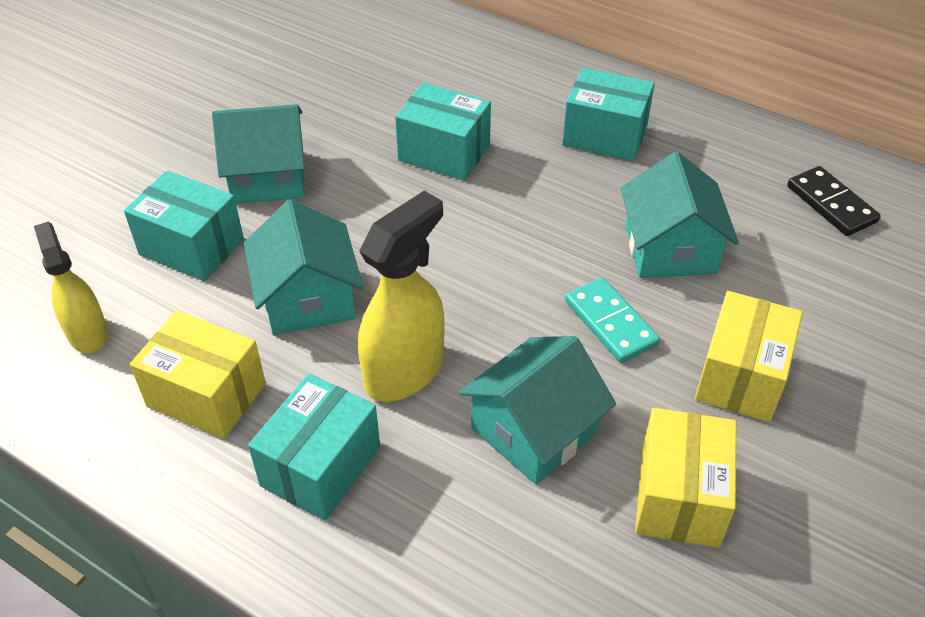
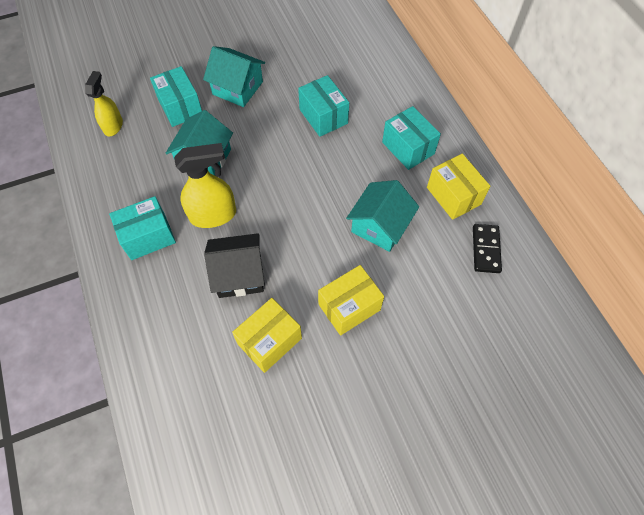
camera: 35 degrees right, 15 degrees up
(207, 395) = (133, 180): yellow box -> yellow box (453, 196)
(533, 431) = (239, 274): turquoise house -> black house
(611, 323) = (317, 246): turquoise domino -> none

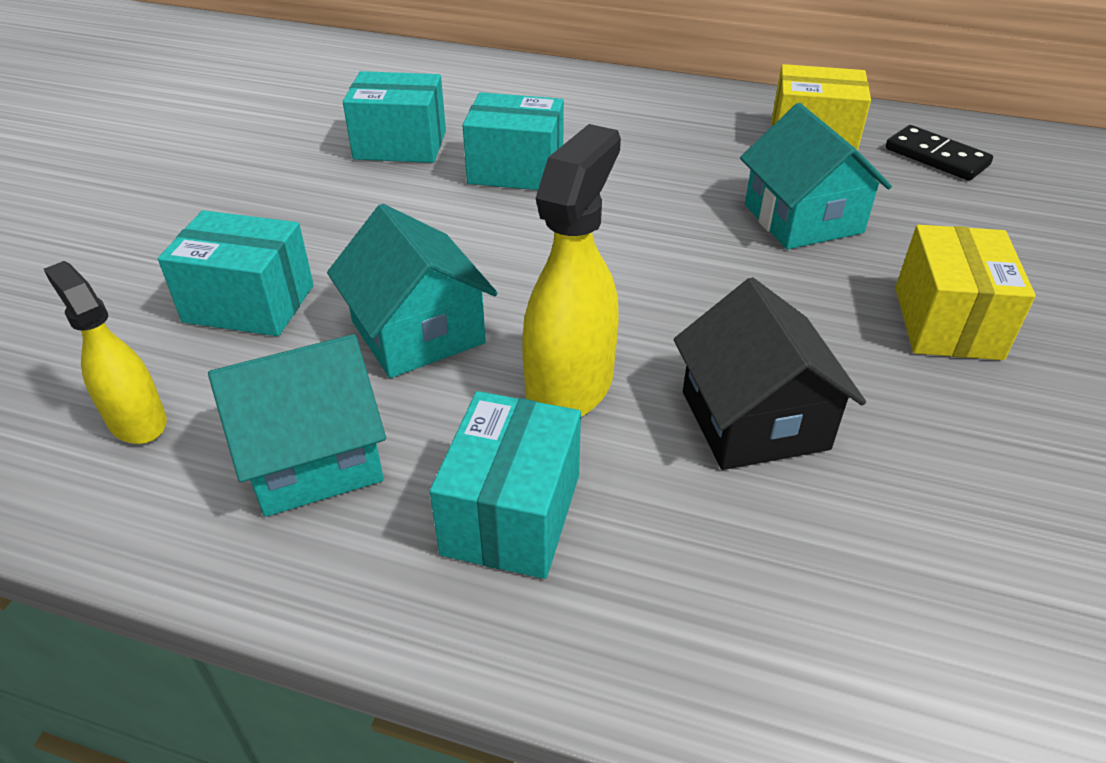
camera: 50 degrees left, 20 degrees down
(237, 88) = (320, 220): turquoise house -> turquoise house (313, 456)
(239, 274) = (754, 420): black house -> black house turned 45 degrees counterclockwise
(269, 341) = (957, 456): yellow box -> none
(408, 148) = (679, 132): turquoise box -> turquoise box (400, 145)

